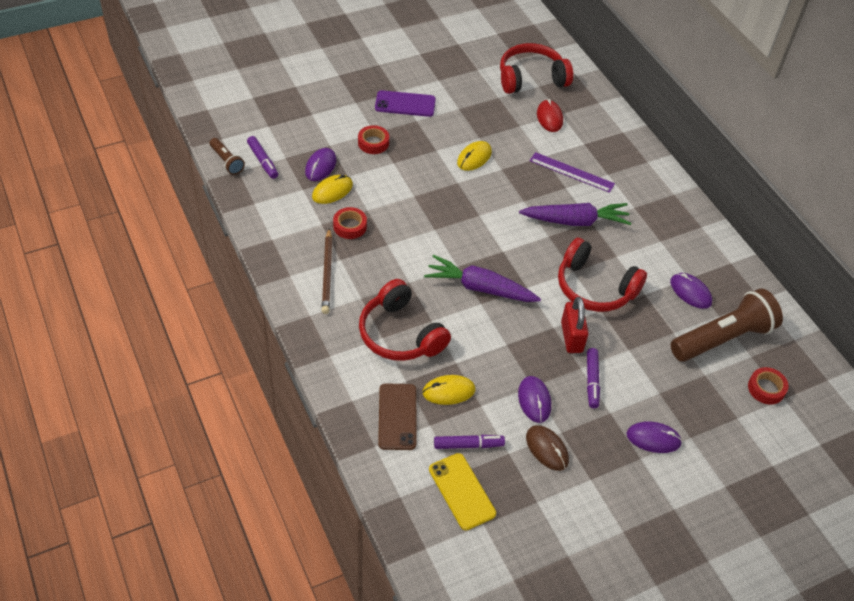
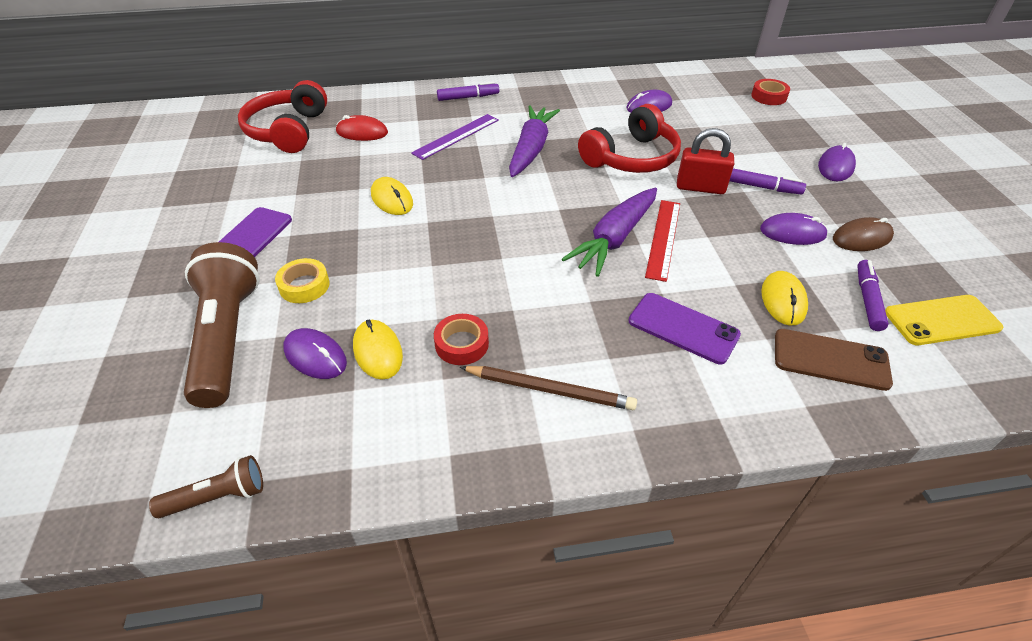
camera: 70 degrees left, 5 degrees down
(263, 161) = (253, 436): purple marker -> purple marker (468, 97)
(373, 143) = (304, 286): red tape -> yellow tape
(400, 334) = (683, 328): red headphones -> purple phone
(492, 317) = (663, 238): none -> red ruler
(723, 338) = (709, 103): brown flashlight -> brown flashlight (227, 338)

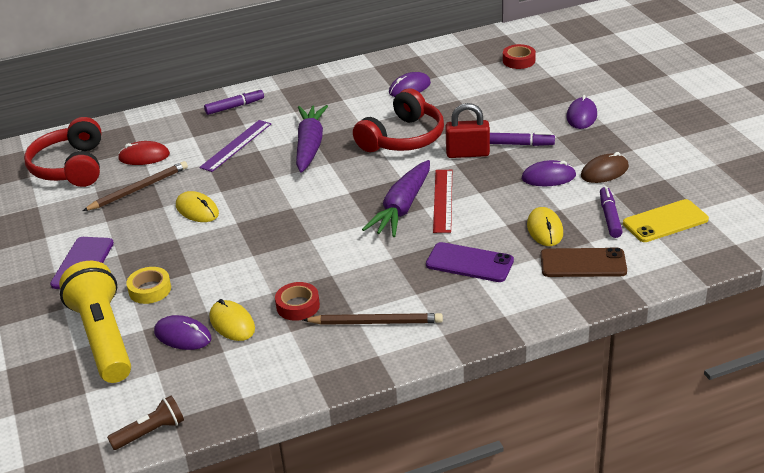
camera: 10 degrees left, 10 degrees down
(227, 338) = (103, 337): brown flashlight -> yellow flashlight
(342, 165) = (138, 189): none -> brown pencil

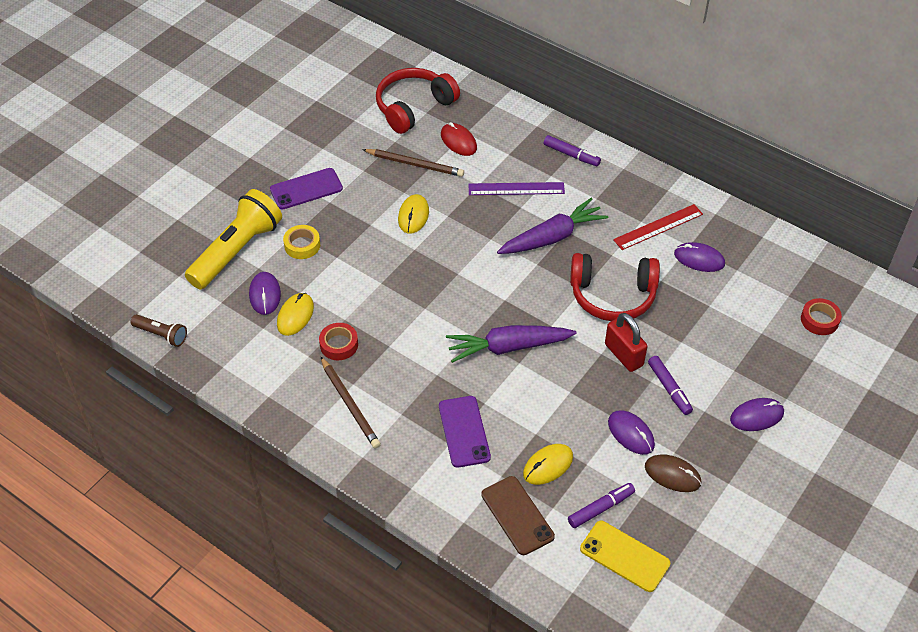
camera: 55 degrees right, 15 degrees up
(442, 200) = (539, 371): red ruler -> red ruler (658, 227)

